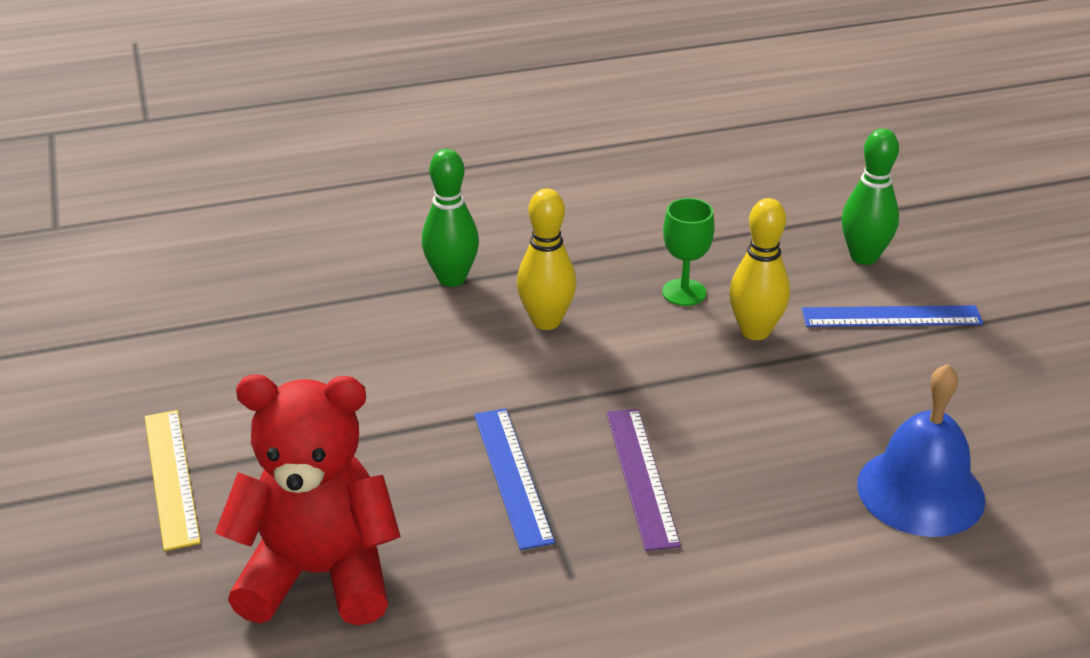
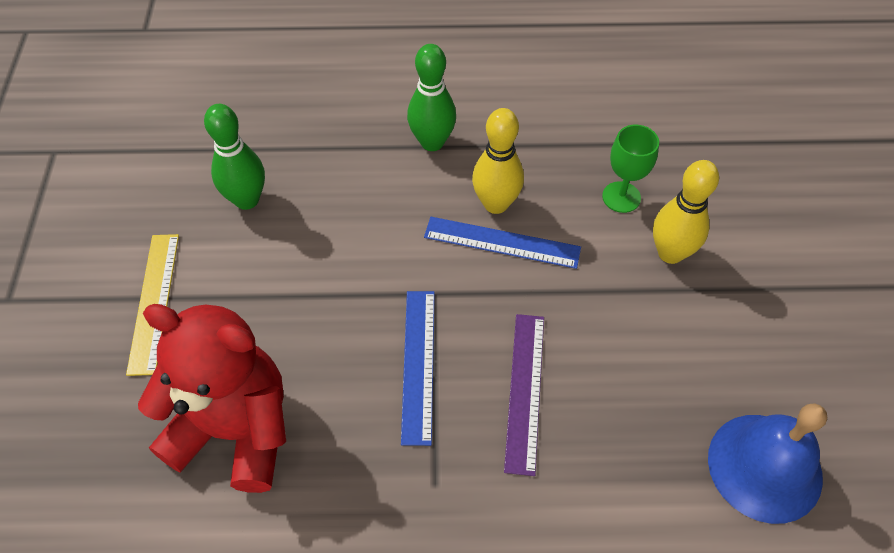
camera: 15 degrees right, 20 degrees up
(864, 257) = (792, 189): green bowling pin -> green bowling pin (247, 200)
(891, 316) = (797, 262): blue ruler -> blue ruler (502, 242)

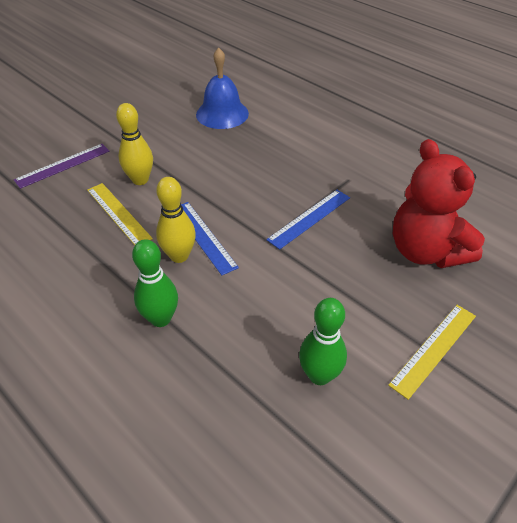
camera: 135 degrees left, 10 degrees down
(524, 391) = (275, 181): purple ruler -> purple ruler (63, 165)
(621, 197) = (118, 213): green goblet -> yellow ruler

